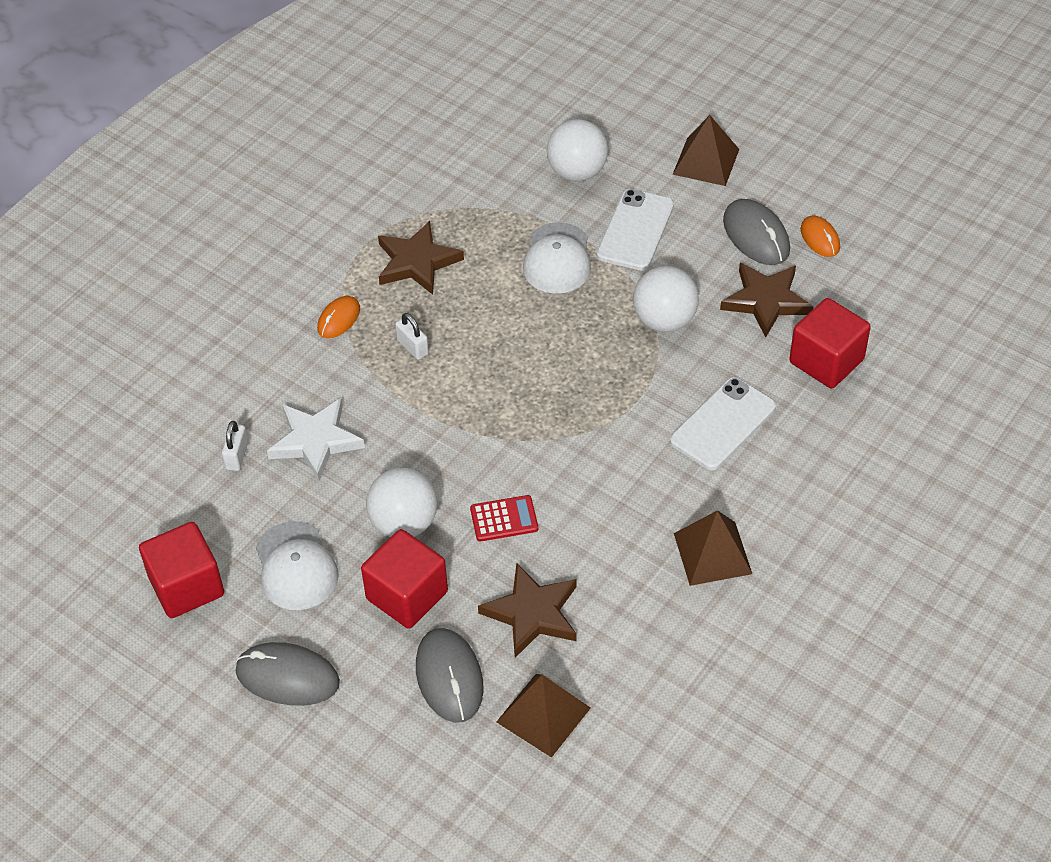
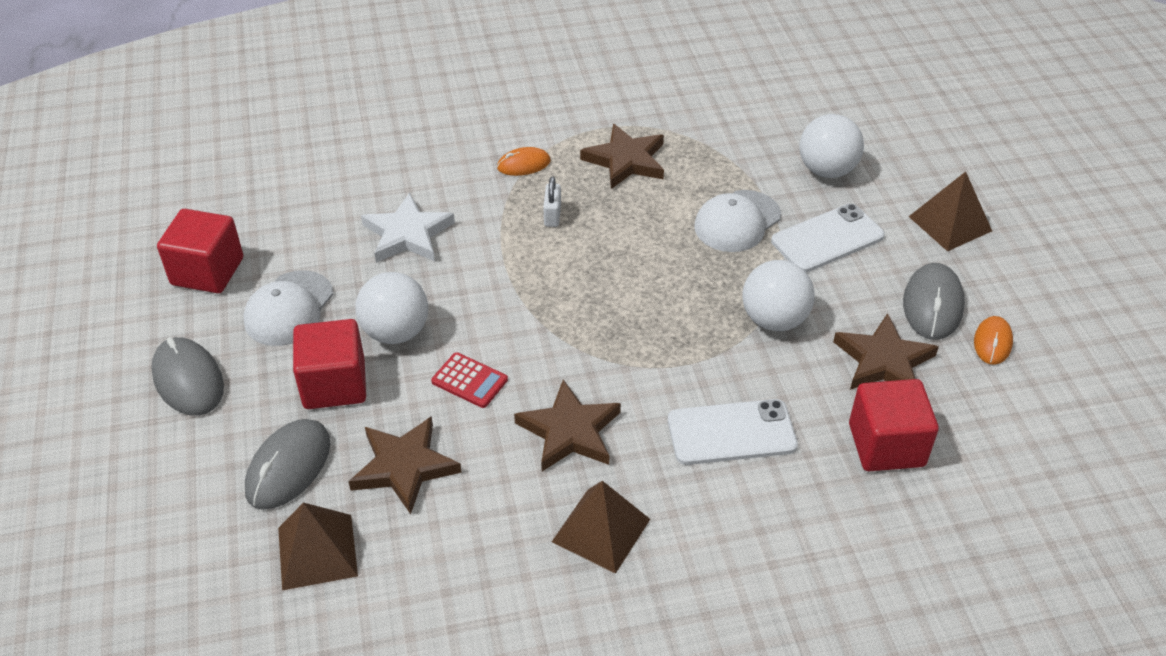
camera: 40 degrees right, 5 degrees down
(237, 456) = (345, 209): white padlock -> none
(616, 502) = (570, 431): none -> brown star

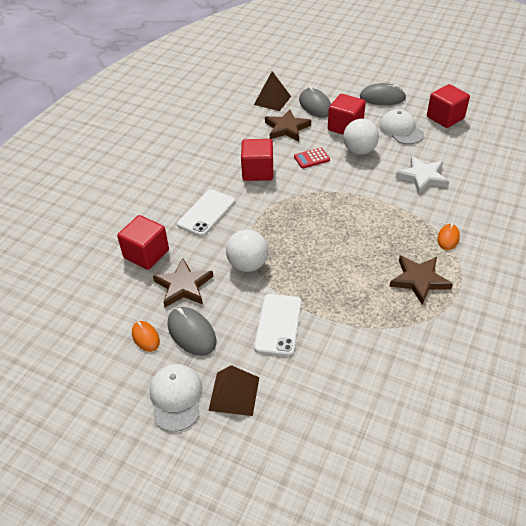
camera: 130 degrees right, 0 degrees up
(552, 215) = (395, 229): white padlock -> none
(570, 431) = (258, 172): brown star -> red cube
(601, 530) = (207, 158): brown pyramid -> none
(737, 221) = (327, 295): white cap -> white cap (176, 398)
(826, 170) = (333, 368): white ball -> none

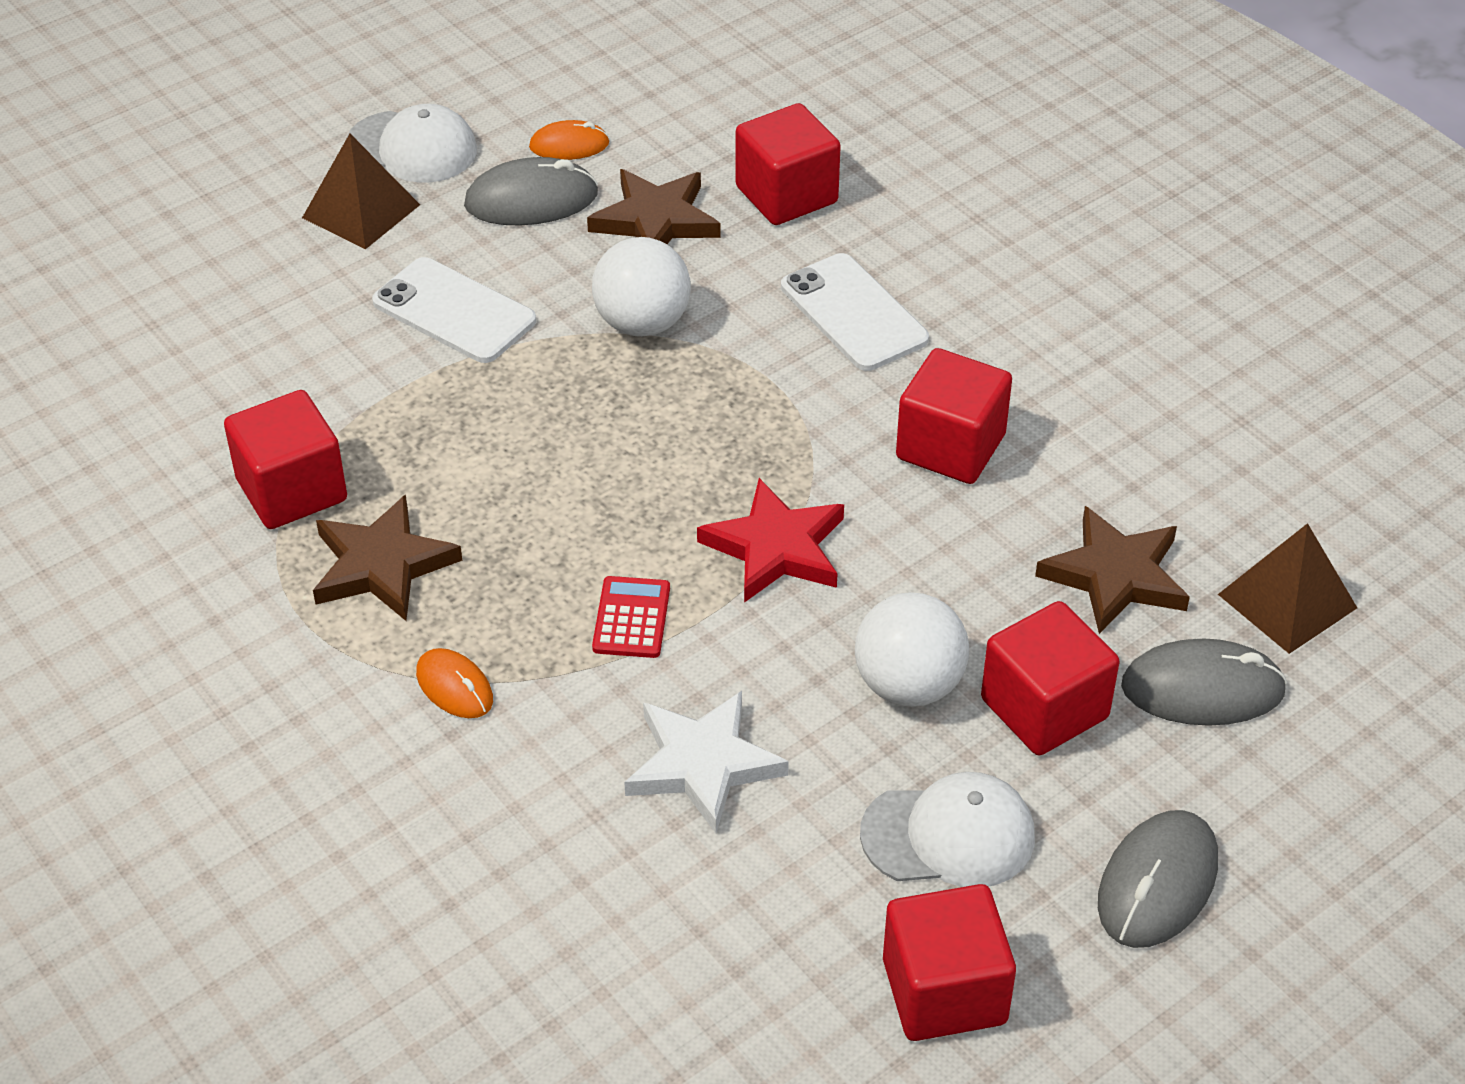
camera: 115 degrees right, 0 degrees up
(311, 158) = (939, 570): red calculator -> red calculator (631, 618)
(330, 192) = (776, 547): none -> red star
(409, 325) = (292, 490): none -> red cube

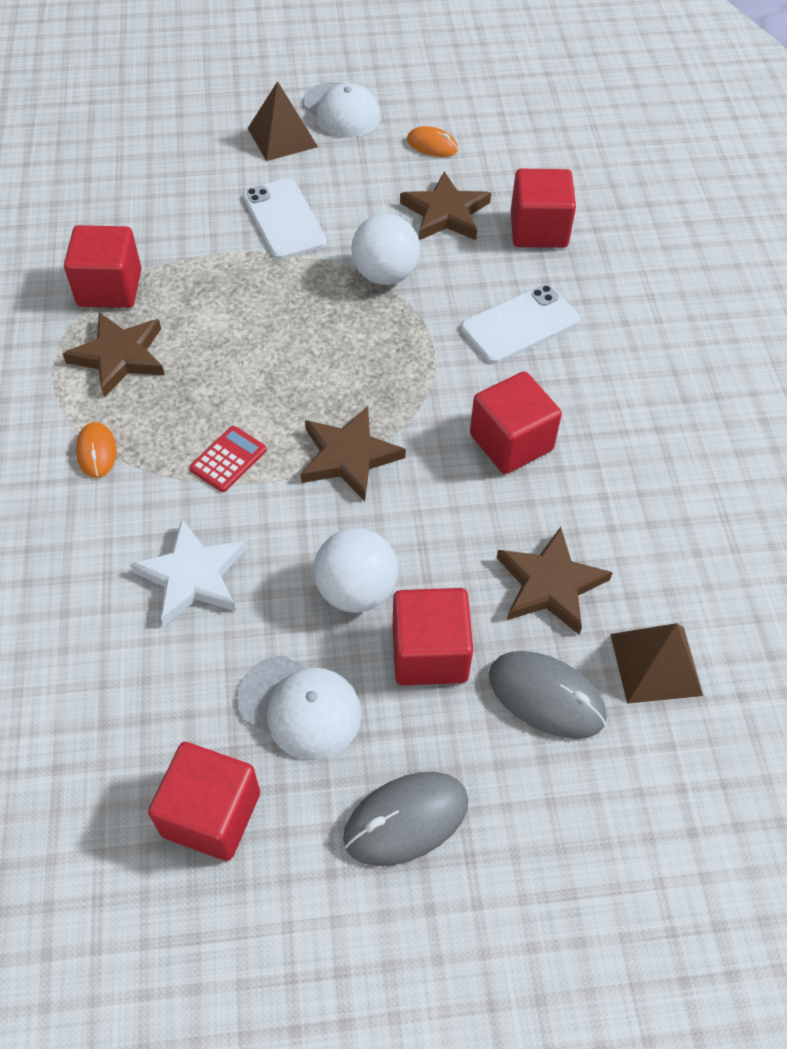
camera: 30 degrees right, 10 degrees up
(531, 200) = (383, 170): grey mouse -> none
(776, 547) = (349, 456): red star -> brown star
(854, 313) = (520, 325): white phone -> white phone turned 60 degrees clockwise

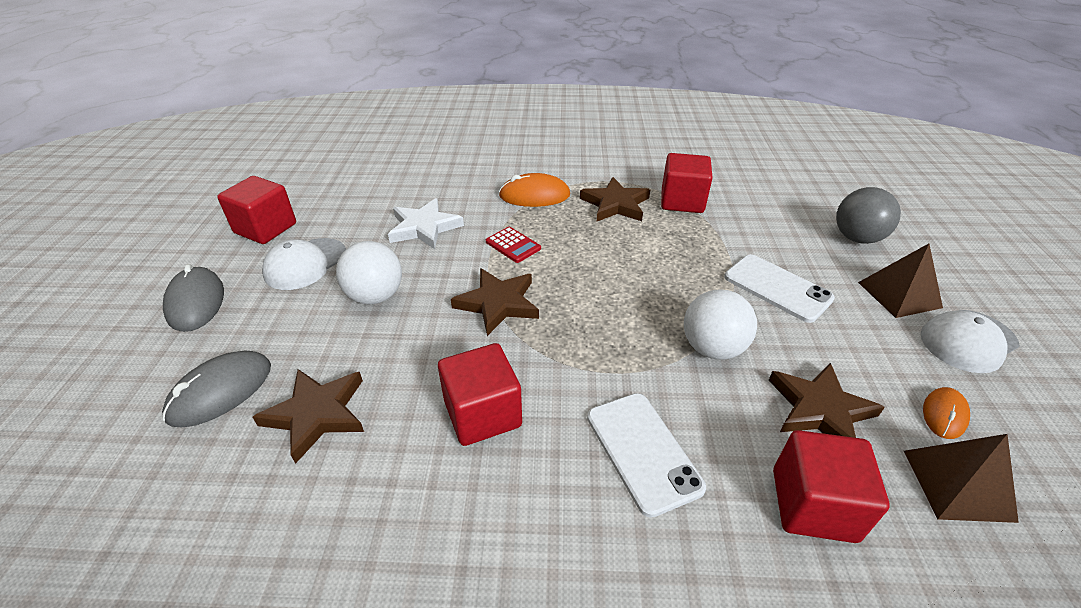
camera: 100 degrees right, 15 degrees down
(96, 451) = (534, 195): orange mouse -> orange mouse, size x1.64
(185, 147) = (857, 238): none -> grey ball
(284, 220) = (777, 288): white phone -> white phone turned 60 degrees clockwise
(429, 653) = (303, 328): red cube -> none
(656, 664) = (189, 481): brown pyramid -> brown pyramid (958, 485)

